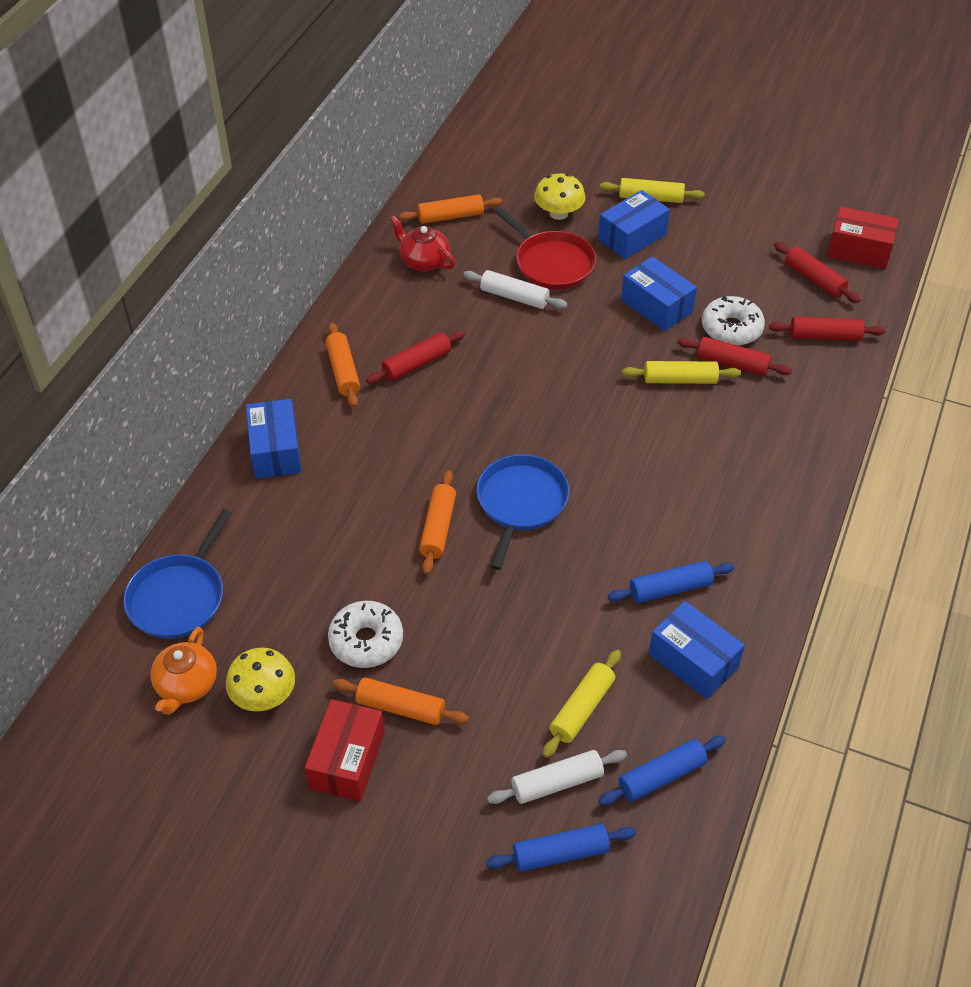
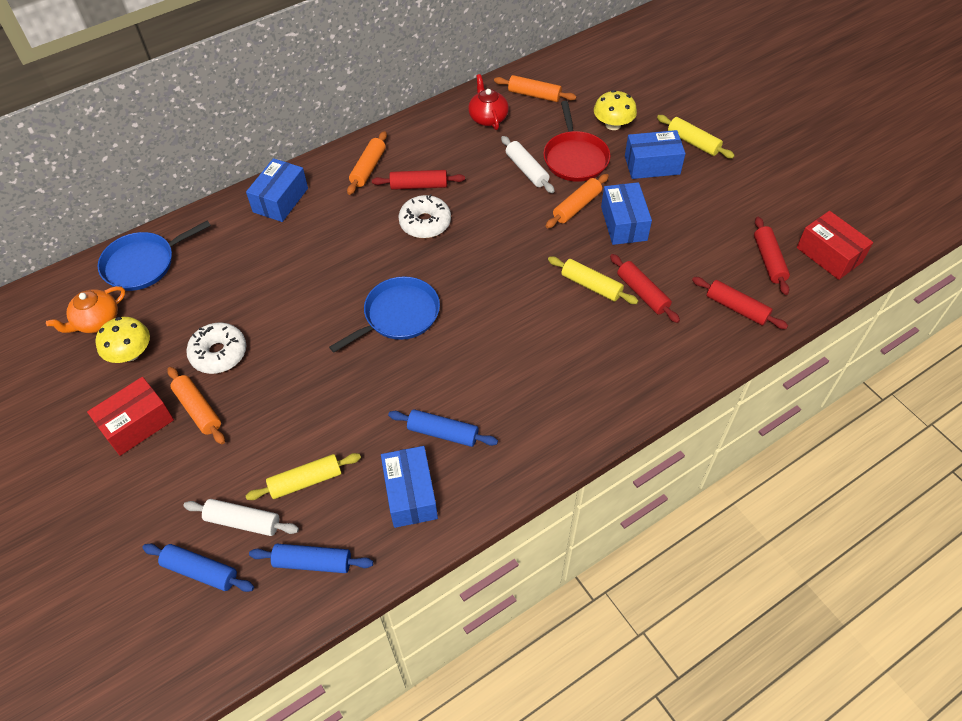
camera: 35 degrees right, 5 degrees up
(438, 528) = (330, 303): orange rolling pin -> orange rolling pin (577, 206)
(731, 329) = (666, 267): white donut -> white donut (425, 223)

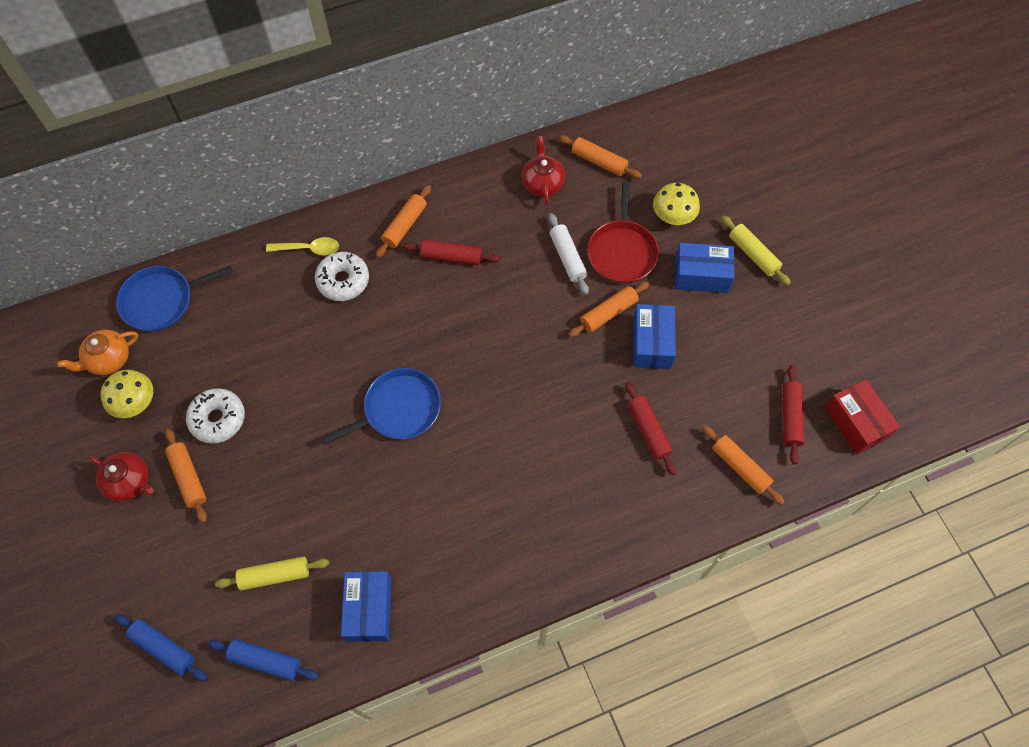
camera: 10 degrees right, 10 degrees up
(137, 424) = (129, 482): red box -> red teapot
(243, 521) = (210, 606): white rolling pin -> none
(280, 200) = (309, 249): blue box -> yellow spoon
(425, 223) = (448, 304): white donut -> white donut (343, 281)
(443, 433) = (413, 550): blue rolling pin -> none
(591, 285) = (599, 412): yellow rolling pin -> none
(736, 308) = (740, 467): red rolling pin -> orange rolling pin

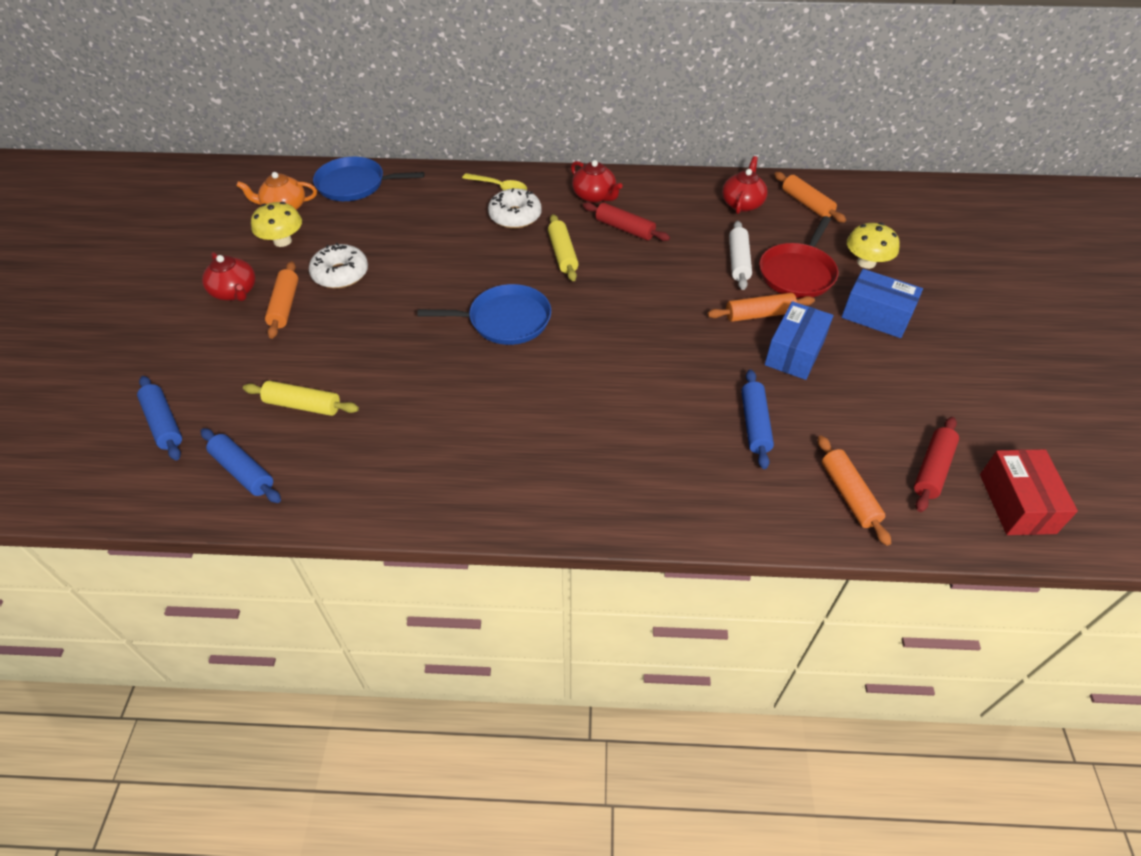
camera: 25 degrees right, 15 degrees down
(369, 609) = (370, 468): blue box -> none
(405, 225) = (594, 196): orange rolling pin -> red teapot
(648, 431) = (754, 424): red rolling pin -> blue rolling pin
(753, 254) = (944, 316): yellow rolling pin -> yellow rolling pin (562, 254)

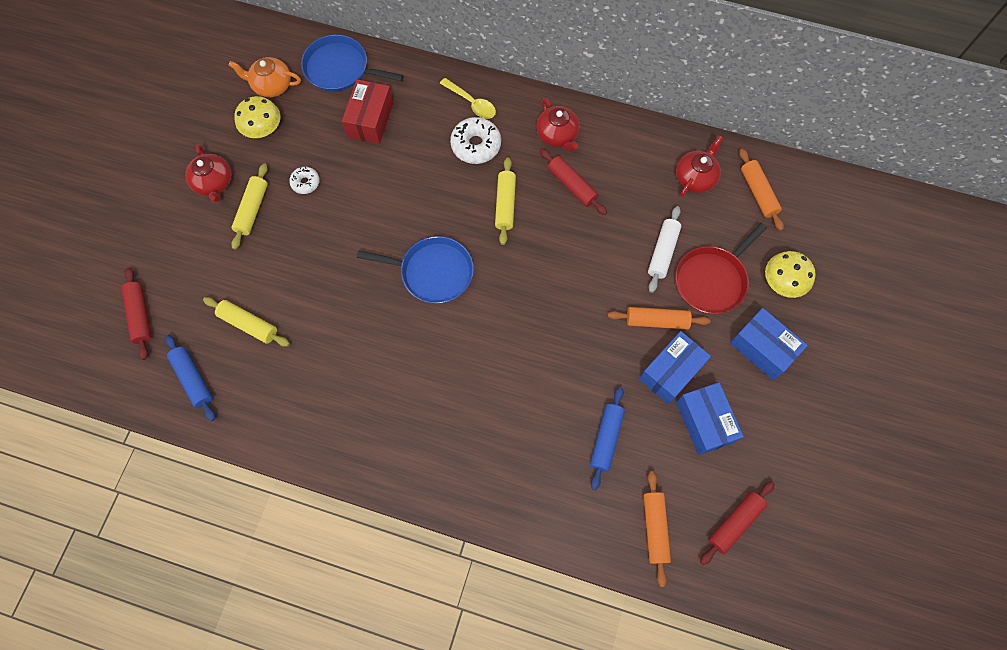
camera: 15 degrees right, 20 degrees up
(164, 423) = (140, 315): blue rolling pin -> red rolling pin
(285, 306) = (252, 210): orange rolling pin -> yellow rolling pin
(340, 274) = (305, 182): white donut -> white donut, size x0.57
(851, 387) = (704, 422): none -> blue box
(1017, 503) = (789, 574): red box -> red box (370, 120)

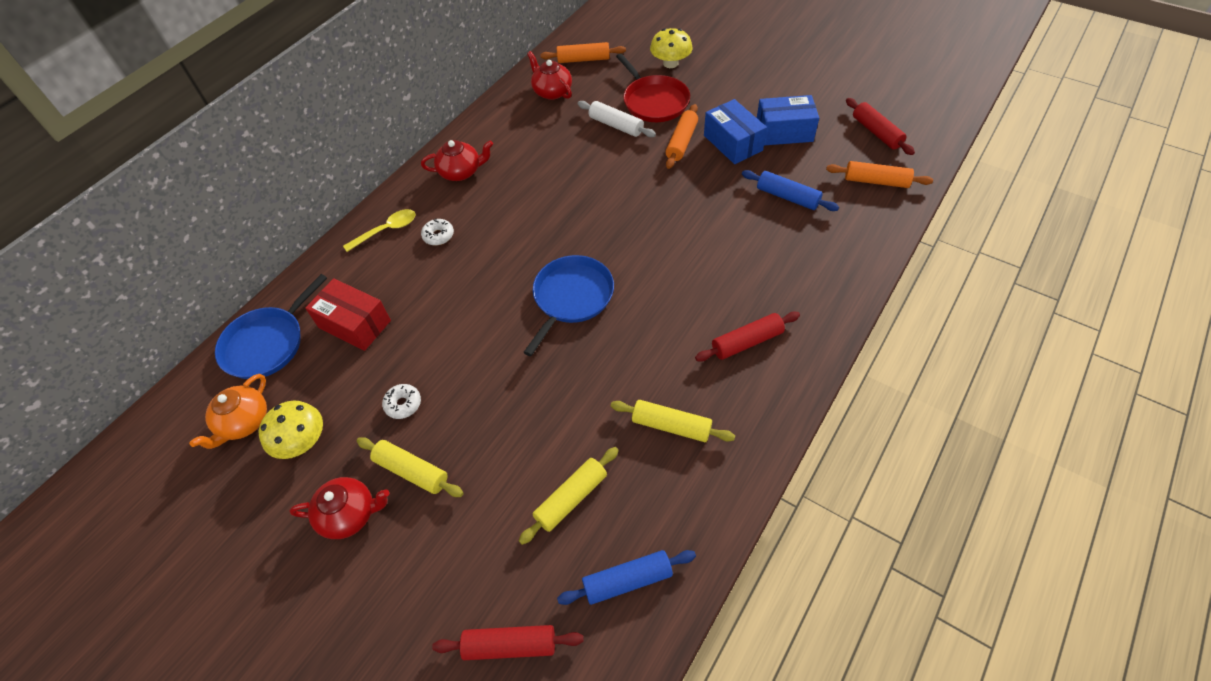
camera: 70 degrees left, 15 degrees down
(476, 145) = (438, 236): white donut -> white donut, size x0.57
(505, 204) = (518, 224): yellow rolling pin -> yellow rolling pin (671, 426)
(572, 185) = (521, 172): red rolling pin -> red rolling pin (746, 342)
(762, 348) = (726, 86): blue box -> none

